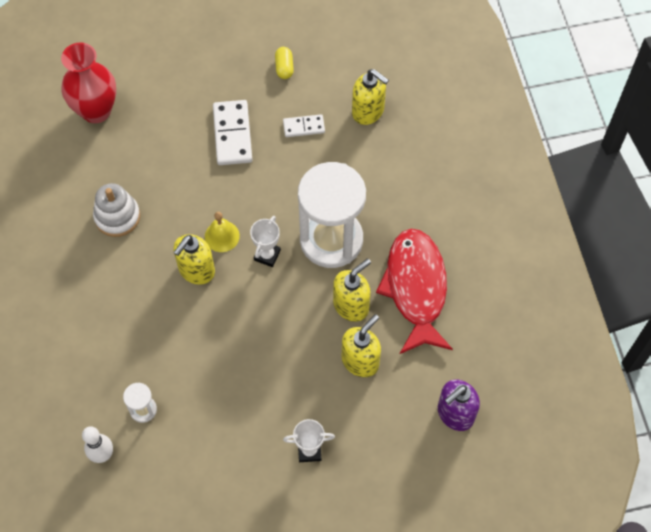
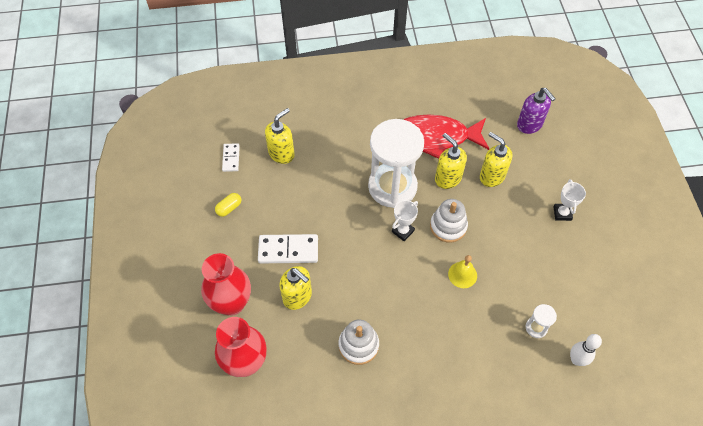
camera: 85 degrees left, 5 degrees down
(163, 88) = (232, 303): none -> red vase
(196, 270) = (414, 283): yellow soap dispenser -> yellow soap dispenser (297, 297)
(222, 236) = (383, 263): yellow bell -> yellow bell (462, 274)
(267, 255) = (403, 231): white trophy -> white trophy turned 75 degrees counterclockwise
(278, 307) = (448, 226): none -> white stacking toy
(284, 67) = (229, 208): yellow capsule -> yellow capsule turned 45 degrees counterclockwise
(304, 127) = (289, 198): white domino -> white domino (231, 158)

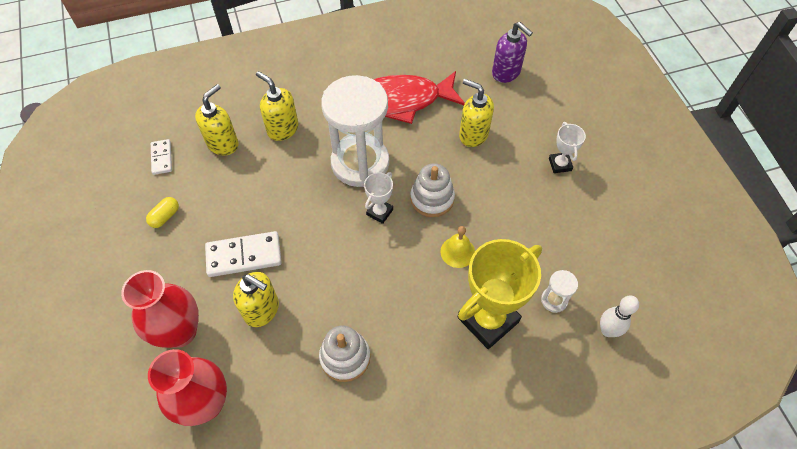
camera: 10 degrees left, 0 degrees up
(447, 178) = (423, 144): yellow soap dispenser -> yellow soap dispenser (282, 129)
(478, 334) = (488, 319): none -> yellow trophy

